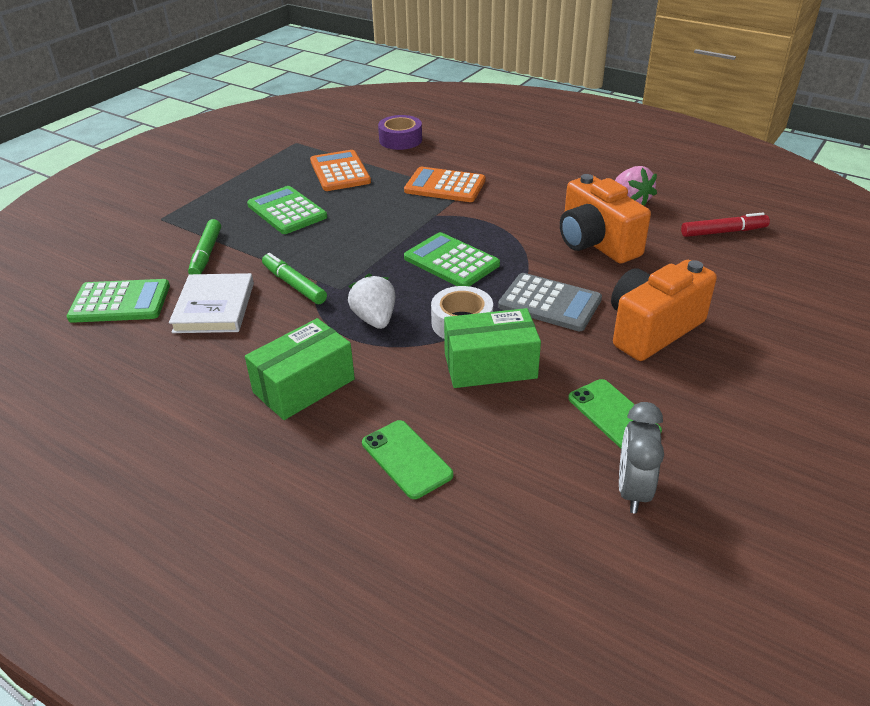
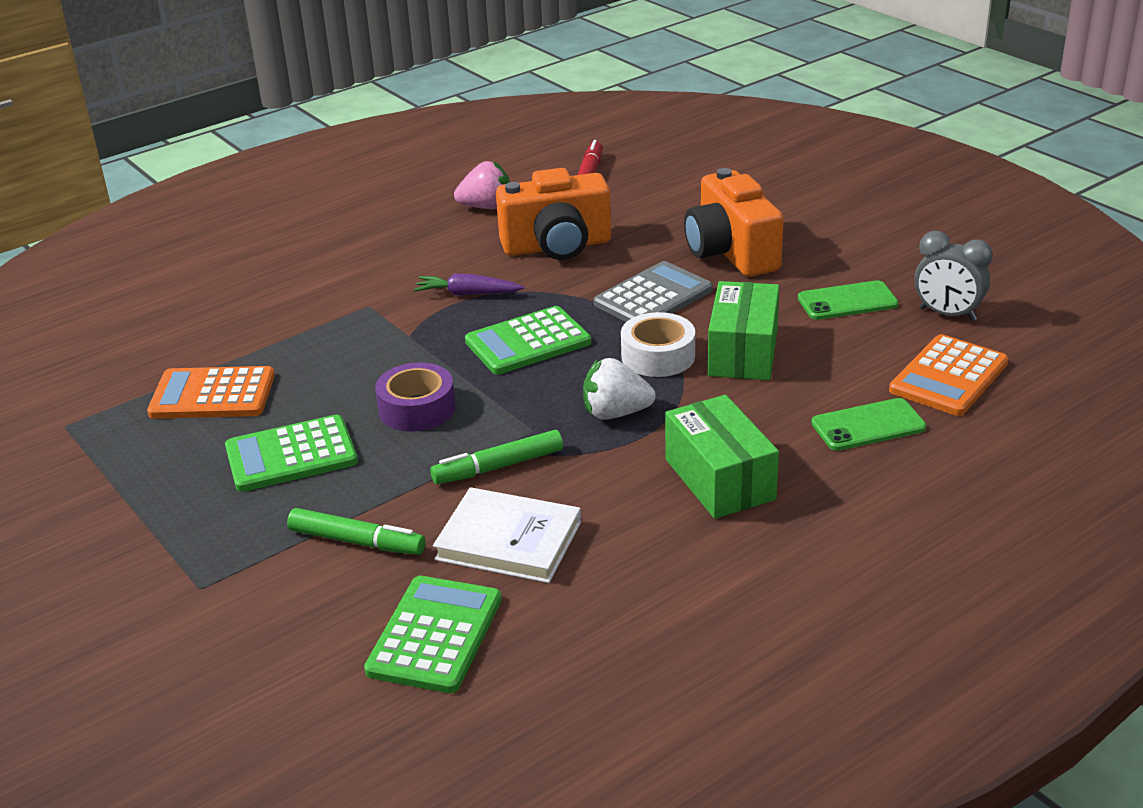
camera: 70 degrees left, 5 degrees down
(400, 140) = (164, 330): purple tape -> purple tape (417, 409)
(445, 186) = (339, 317): orange calculator -> orange calculator (948, 377)
(502, 223) = (467, 294): none -> purple carrot

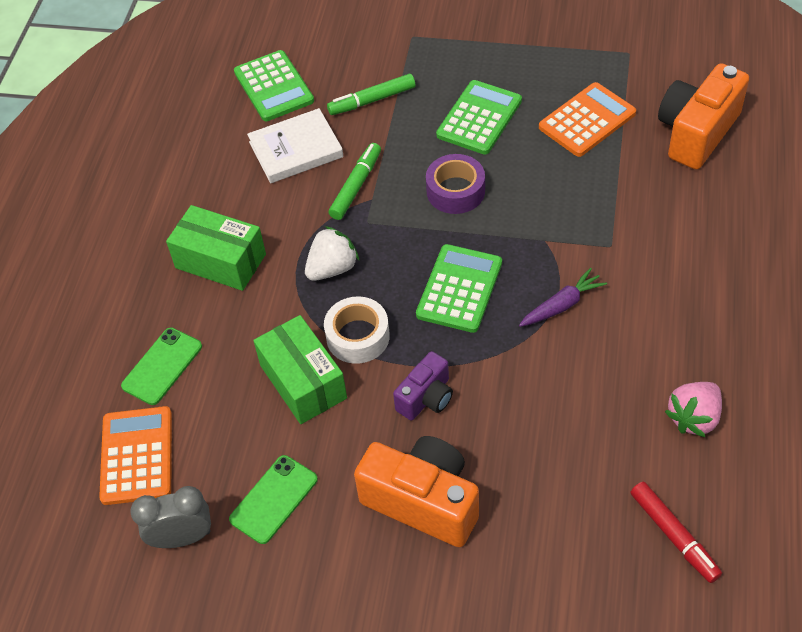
camera: 140 degrees right, 20 degrees up
(557, 246) = (569, 407): orange camera -> orange camera (696, 133)
(653, 297) = (426, 398): grey calculator -> purple camera

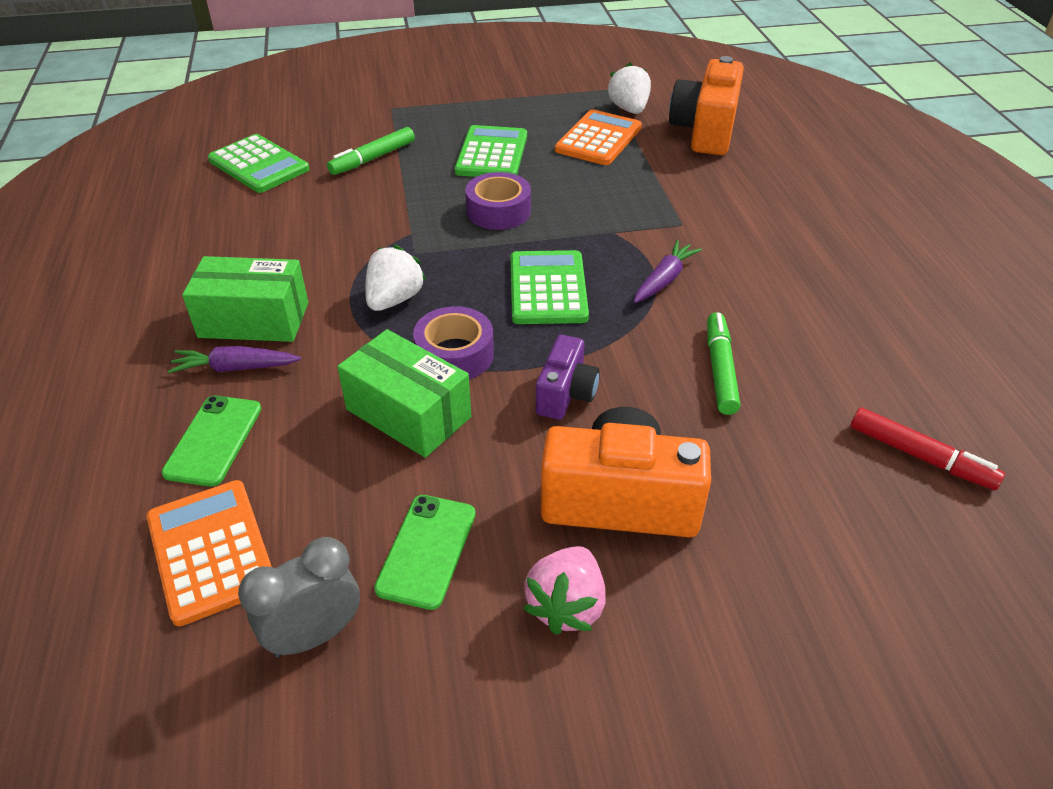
camera: 25 degrees left, 10 degrees down
(194, 305) = (235, 368): none -> purple carrot
(296, 149) = (305, 209): white book -> none
(356, 186) = (388, 226): green marker -> green marker (720, 369)
(358, 336) = (454, 355): white tape -> purple tape
(636, 86) = (629, 109): none -> white strawberry
(694, 418) = (861, 344): pink strawberry -> pink strawberry (566, 606)

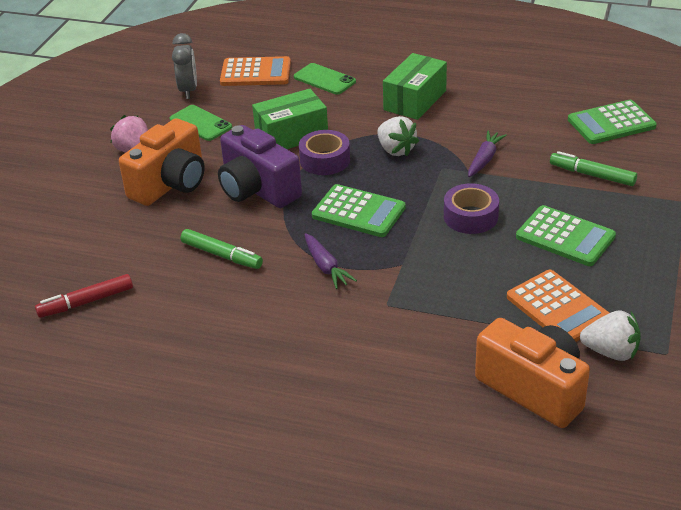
camera: 120 degrees right, 5 degrees down
(235, 368) = (375, 90): purple carrot -> purple carrot (484, 159)
(372, 158) = (592, 175): green marker -> green marker turned 45 degrees counterclockwise
(566, 394) = (257, 190): purple camera -> purple camera, size x1.77

